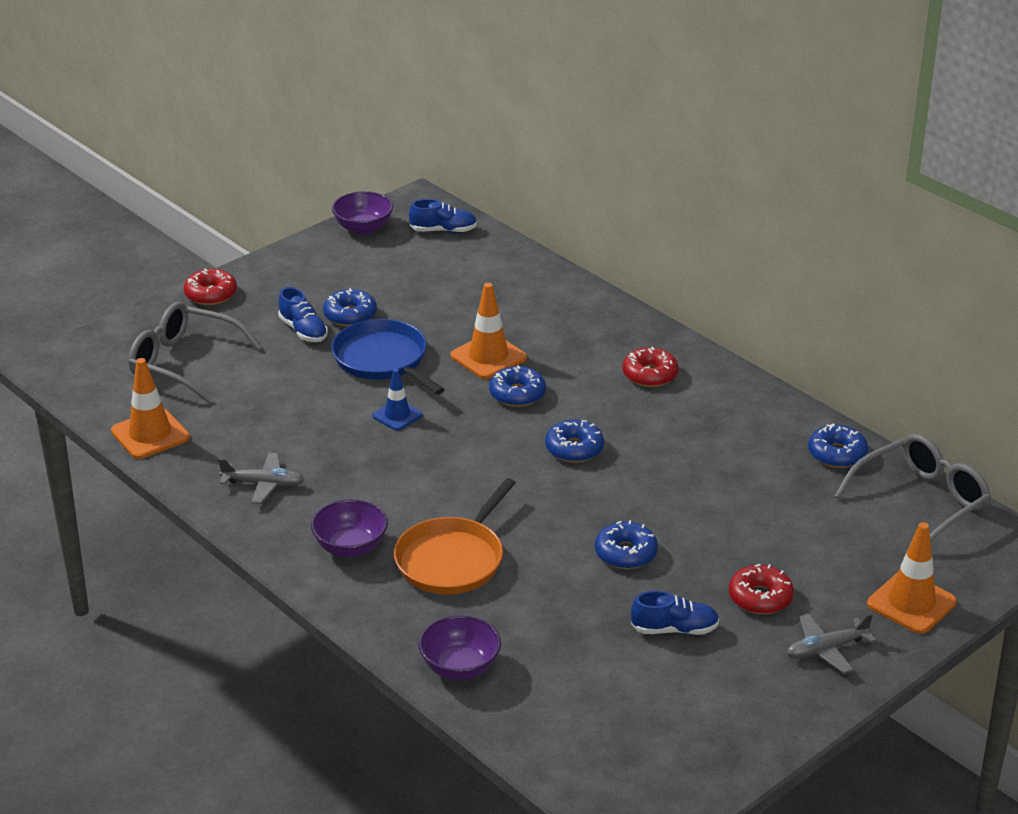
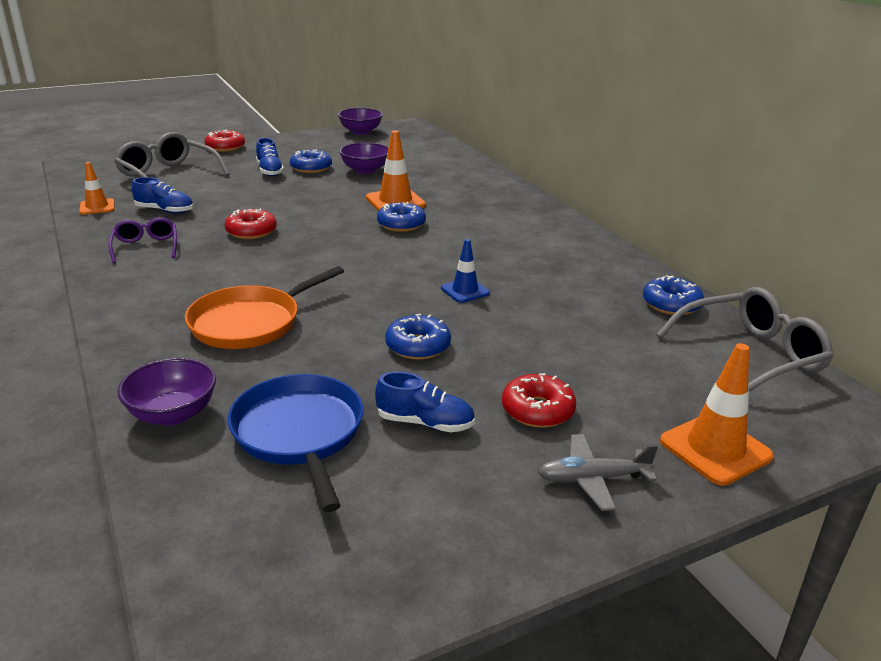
camera: 15 degrees right, 5 degrees down
(150, 434) = (97, 207): orange traffic cone -> orange traffic cone, size x0.62
(264, 484) = (146, 247): grey plane -> purple glasses
(350, 547) = (170, 298): purple bowl -> purple bowl (365, 170)
(383, 360) = (312, 192): blue pan -> blue pan (299, 433)
(397, 415) = (293, 223): blue traffic cone -> blue traffic cone (465, 291)
(443, 231) = (415, 139): blue shoe -> blue shoe (165, 211)
(574, 449) = (423, 264): blue donut -> none
(650, 375) = (521, 228): red donut -> red donut (251, 231)

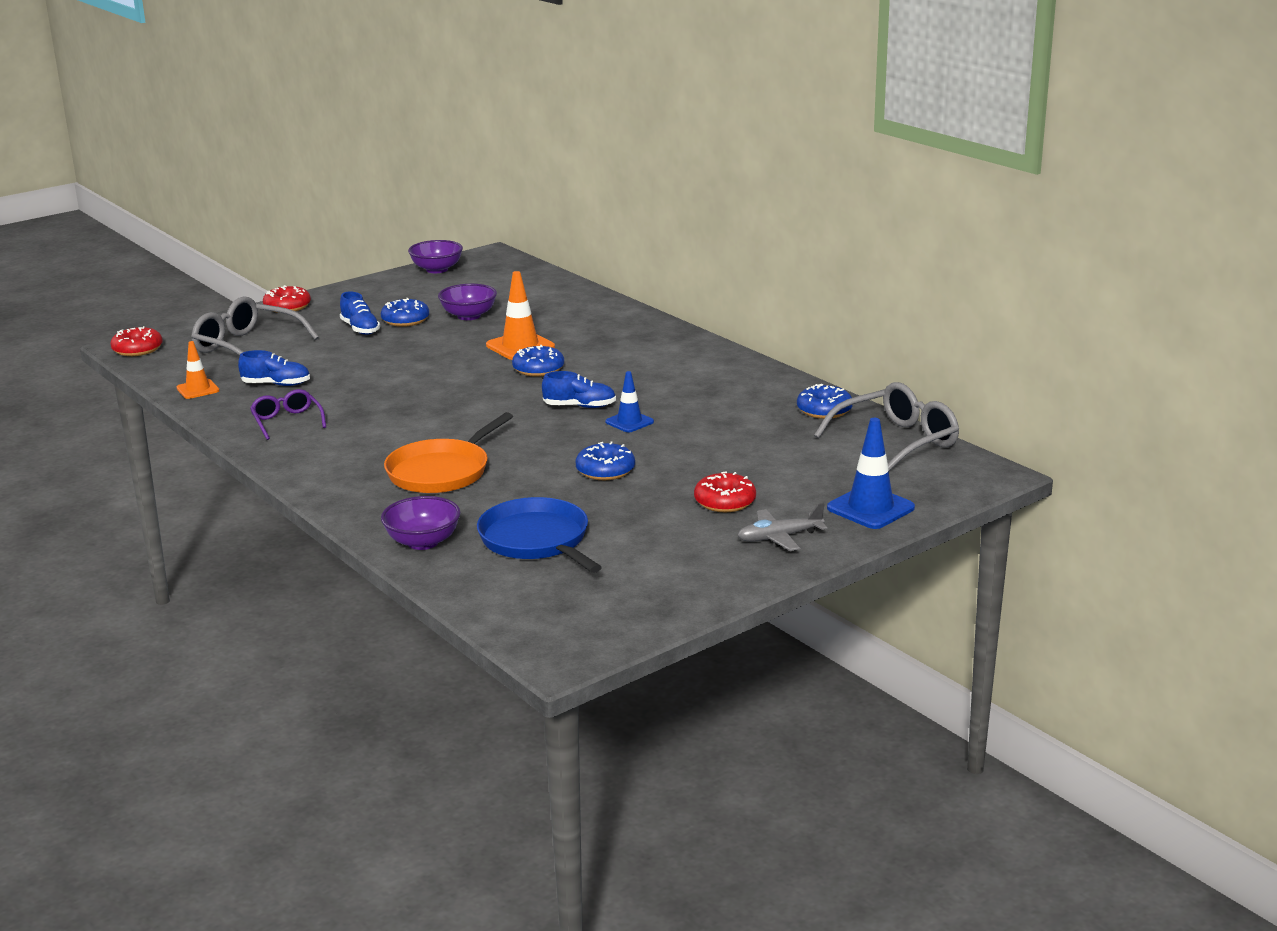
camera: 10 degrees left, 5 degrees down
(251, 231) = (385, 394): red donut -> red donut (137, 349)
(425, 423) = (636, 521): blue shoe -> blue shoe (580, 406)
(715, 449) = (870, 508): orange traffic cone -> blue traffic cone

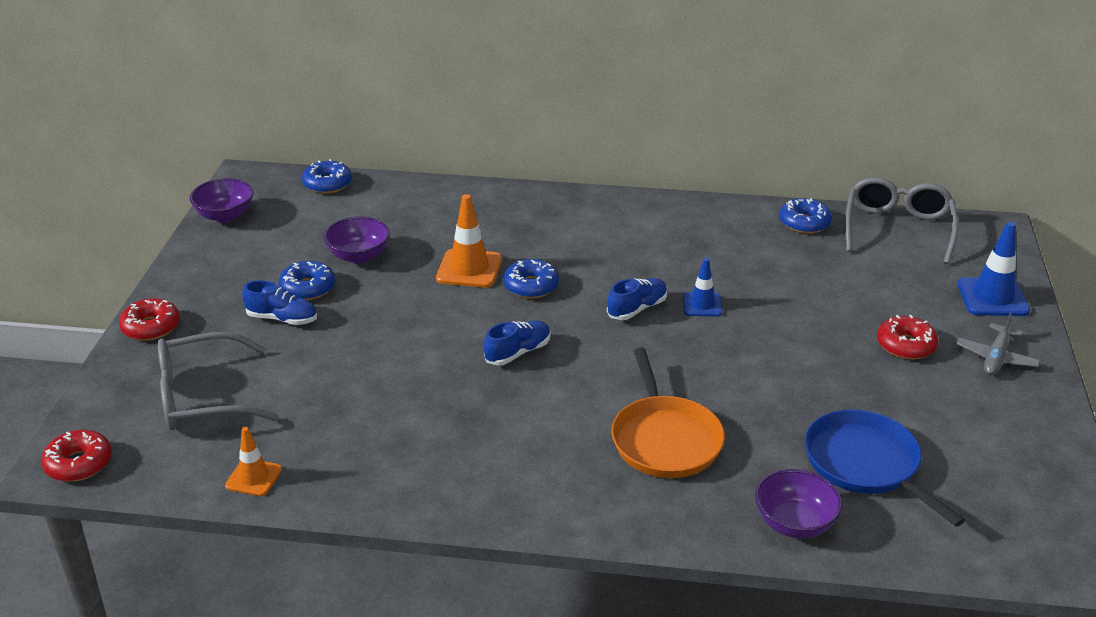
camera: 45 degrees left, 10 degrees up
(276, 384) = (326, 427): blue shoe -> blue shoe (518, 352)
(287, 421) = (423, 464): purple glasses -> none
(536, 540) = (865, 464): blue pan -> blue pan turned 45 degrees clockwise
(605, 470) = (777, 363): blue donut -> blue donut (327, 184)

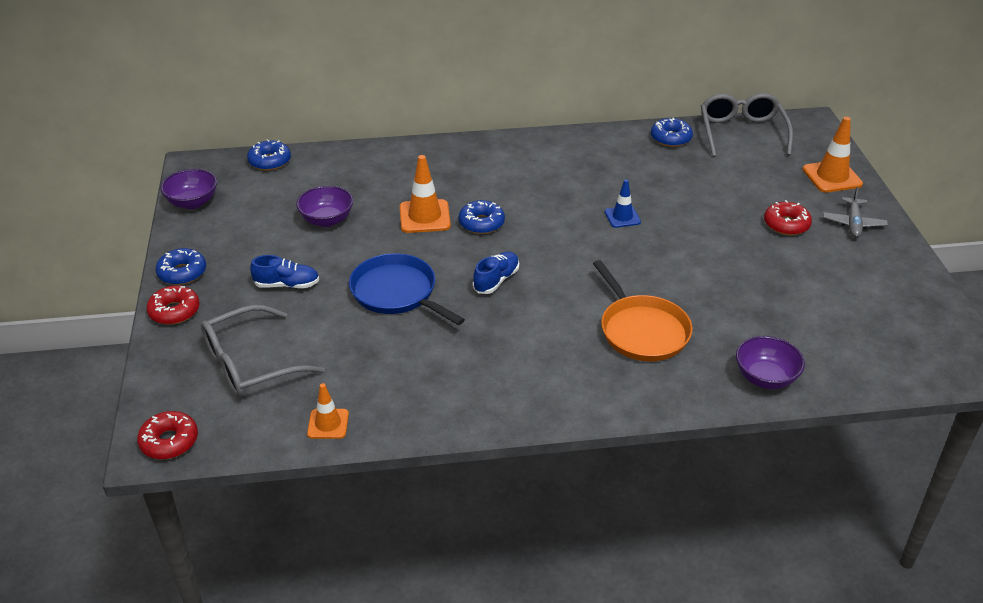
camera: 15 degrees left, 5 degrees up
(307, 288) = (296, 254): blue donut -> blue donut (182, 273)
(637, 309) = (574, 228): blue shoe -> none
(865, 464) = (796, 322): blue pan -> blue pan (396, 292)
(992, 298) = (832, 177): blue traffic cone -> orange traffic cone

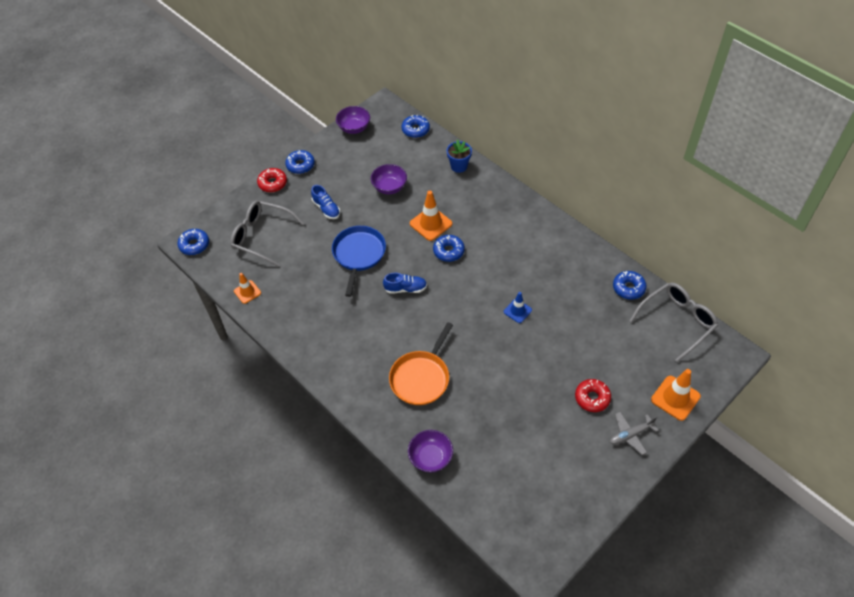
camera: 55 degrees right, 15 degrees up
(169, 441) = (194, 245): red donut -> blue donut
(369, 159) = (459, 166): none -> blue flower pot

